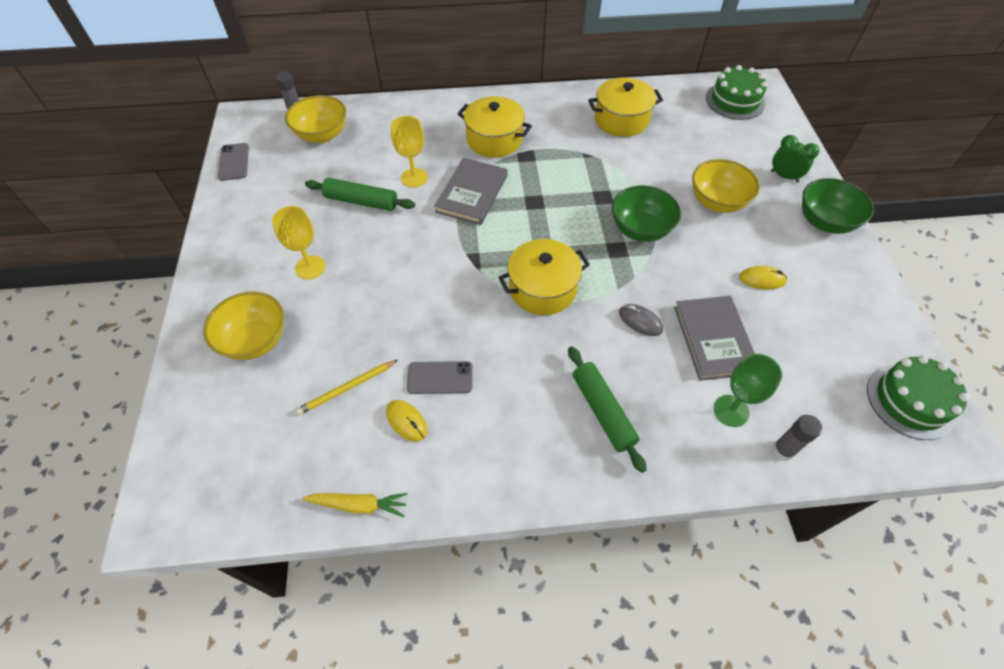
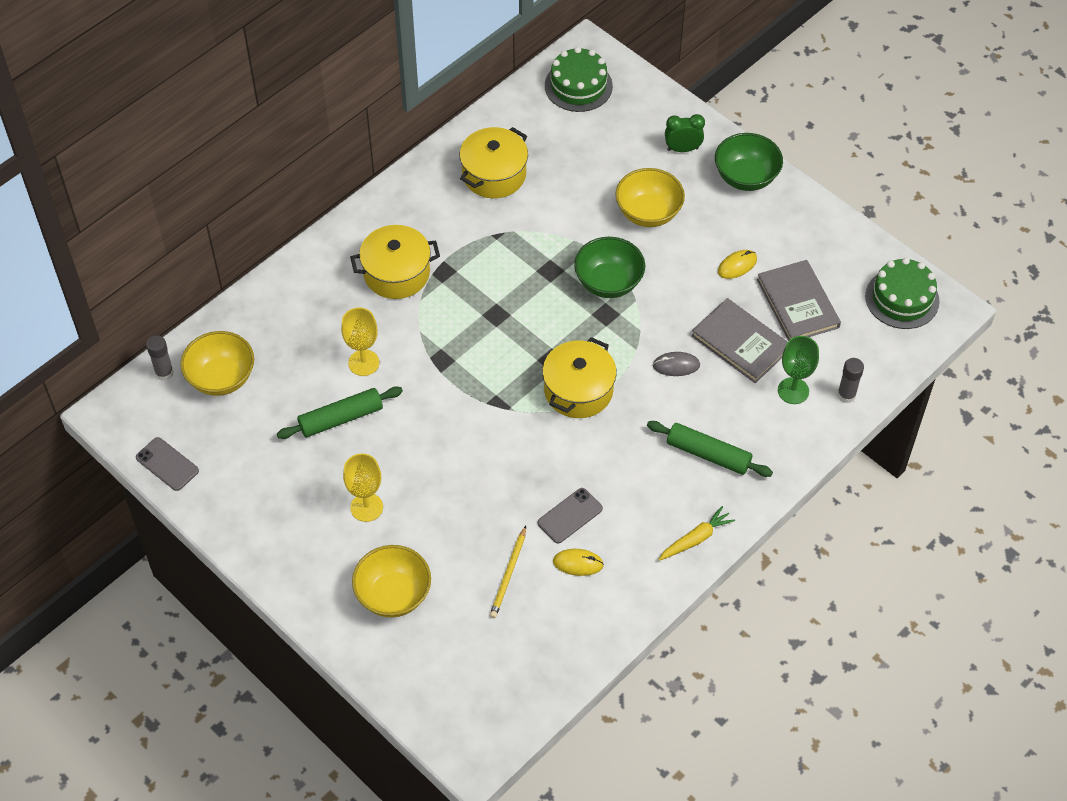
camera: 40 degrees left, 0 degrees up
(358, 505) = (604, 639): yellow carrot -> yellow carrot (695, 539)
(472, 193) = (433, 343): grey book -> grey book (798, 303)

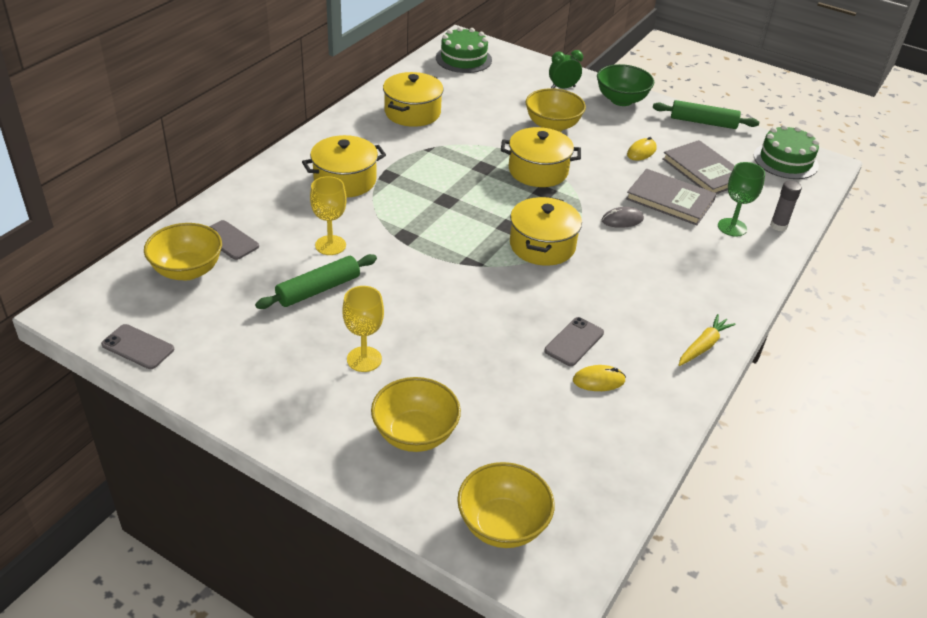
camera: 15 degrees left, 15 degrees down
(164, 373) = (126, 272): grey glue stick -> none
(266, 344) = (229, 240): none -> grey phone
(444, 694) = (502, 525): none -> yellow bowl
(509, 574) = (532, 399): yellow pencil -> none
(608, 282) = (538, 171): green bowl -> yellow pot
(708, 454) = (682, 279): green rolling pin -> green rolling pin (703, 122)

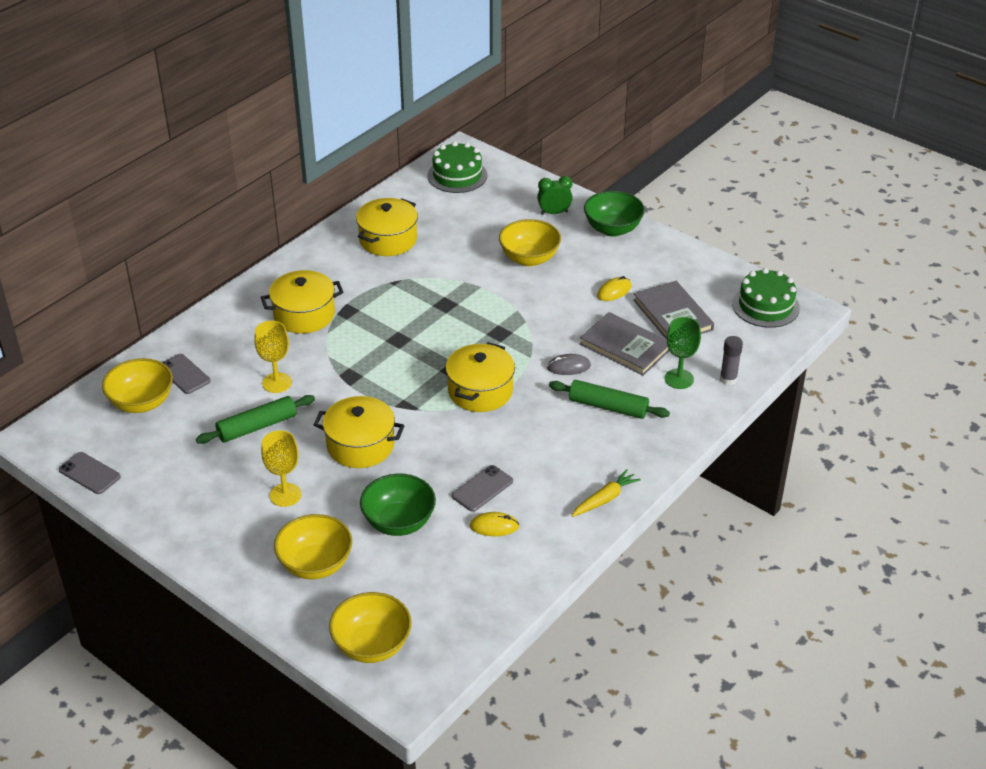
camera: 10 degrees right, 0 degrees up
(495, 382) = (399, 522): none -> green bowl
(538, 171) = (499, 310): yellow pot -> yellow pot (360, 445)
(703, 122) = (693, 258): green rolling pin -> green rolling pin (608, 406)

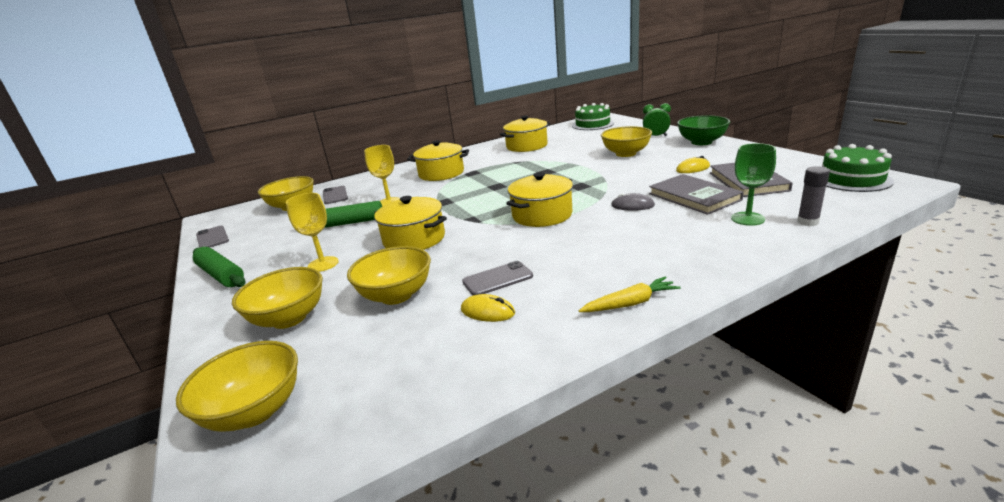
camera: 25 degrees right, 15 degrees down
(399, 522) = (396, 295): green bowl -> yellow bowl
(608, 406) = (662, 232): green rolling pin -> green rolling pin (221, 275)

